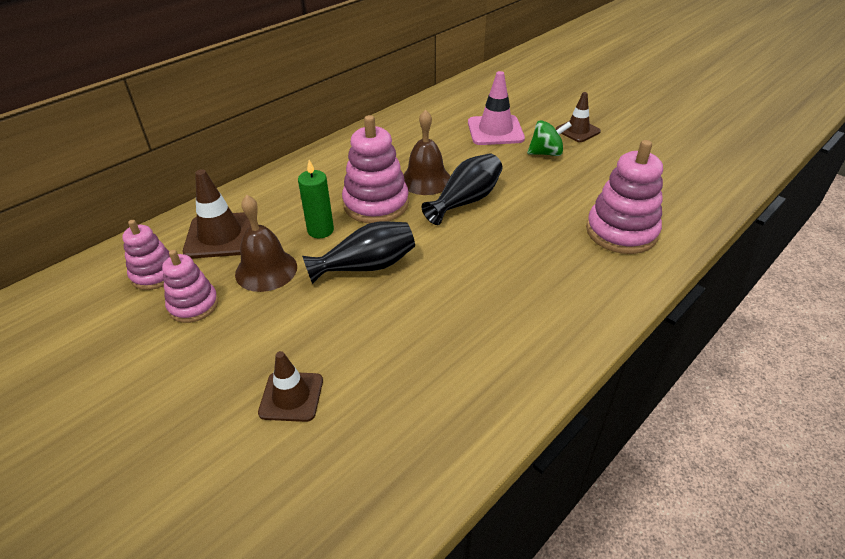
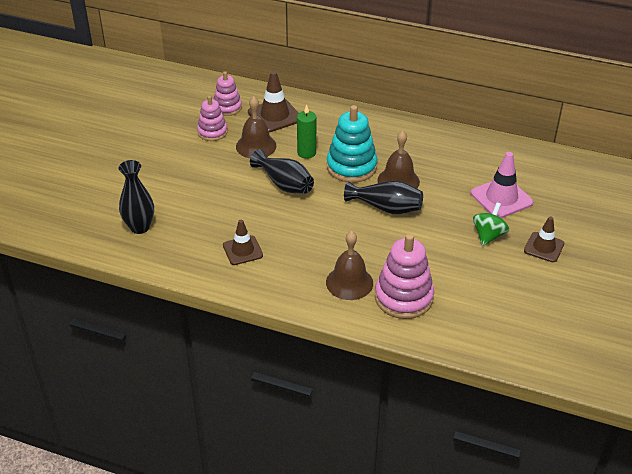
camera: 65 degrees right, 0 degrees up
(291, 396) = (169, 192): brown traffic cone -> brown traffic cone (242, 250)
(351, 463) = (140, 227): none -> black vase
(376, 204) = (351, 167): pink stacking toy -> turquoise stacking toy
(546, 153) = (488, 235): green spinning top -> green spinning top turned 120 degrees counterclockwise
(581, 264) = (349, 282): none -> brown bell

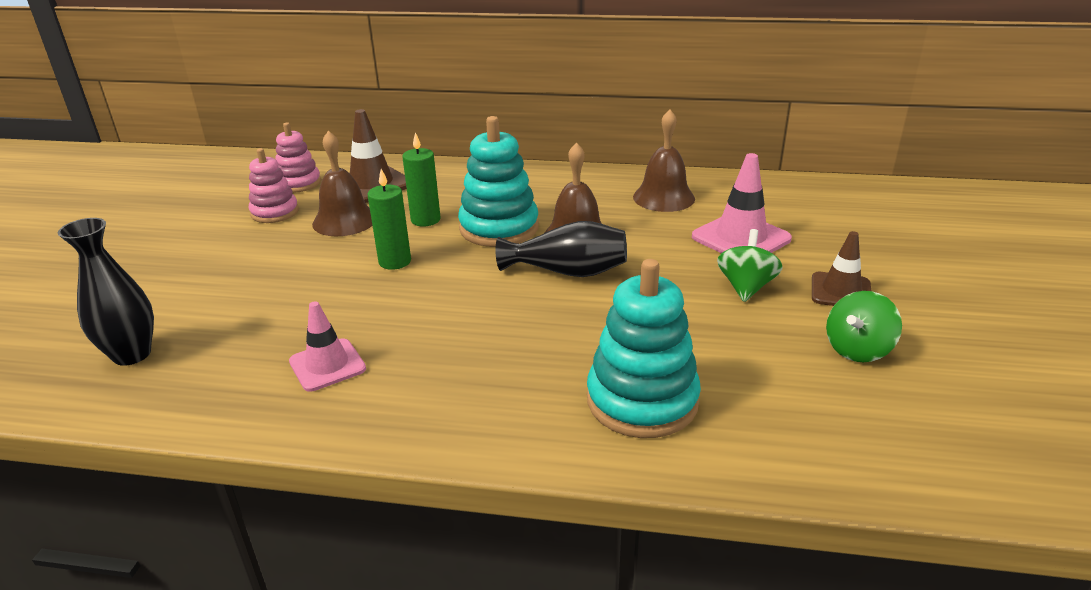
camera: 10 degrees left, 10 degrees down
(242, 250) = (327, 365): brown traffic cone -> pink traffic cone
(284, 184) = (395, 261): black vase -> green candle
(349, 282) = (534, 390): brown bell -> brown bell (663, 197)
(403, 297) = (642, 400): pink stacking toy -> turquoise stacking toy
(533, 287) = (857, 350): none -> green spinning top

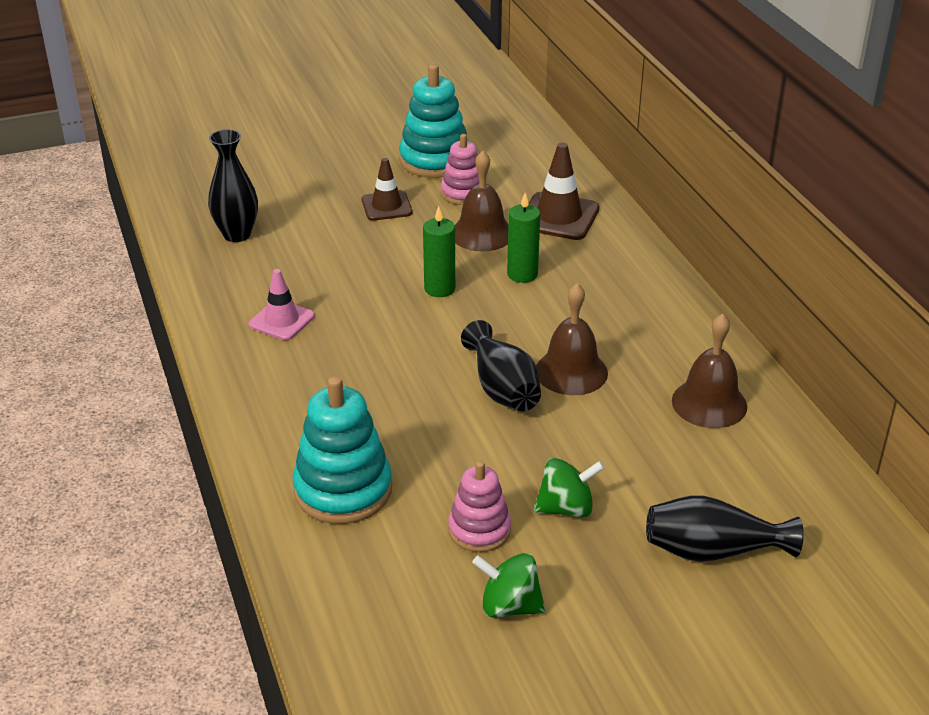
camera: 60 degrees right, 5 degrees up
(299, 183) = (523, 179): pink stacking toy -> pink stacking toy (479, 530)
(499, 228) = (545, 321): turquoise stacking toy -> turquoise stacking toy (434, 160)
(741, 238) = (666, 482): pink traffic cone -> none
(828, 244) = (712, 551): none -> black vase
(841, 291) = (612, 577): brown traffic cone -> brown traffic cone (386, 206)

